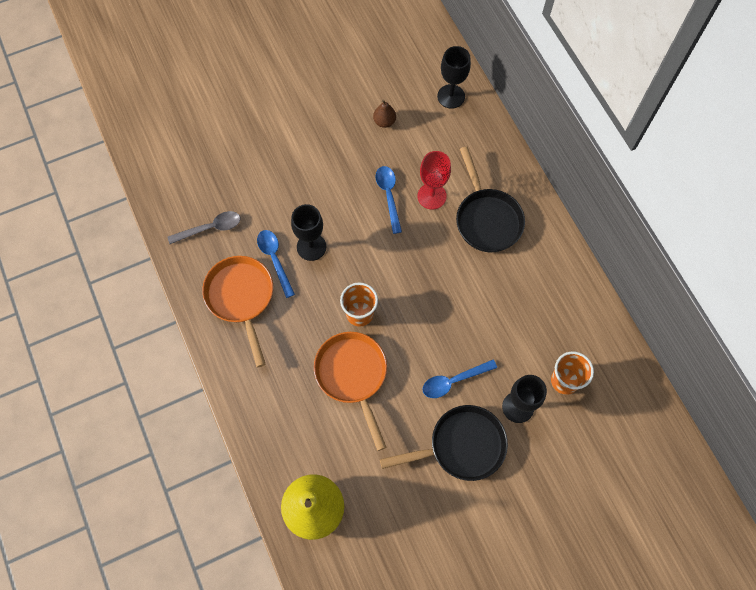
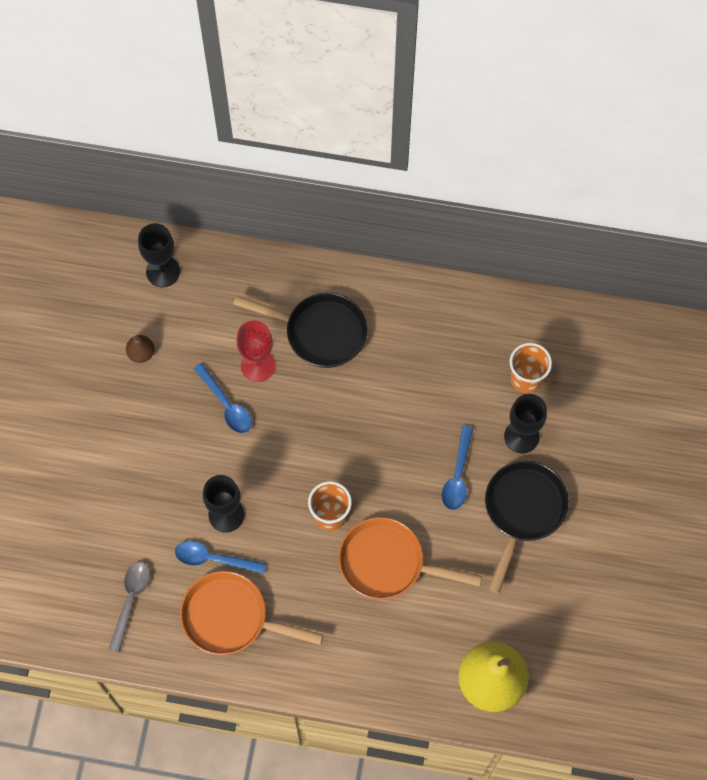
camera: 55 degrees left, 0 degrees up
(388, 195) = (226, 405): blue spoon -> blue spoon turned 150 degrees counterclockwise

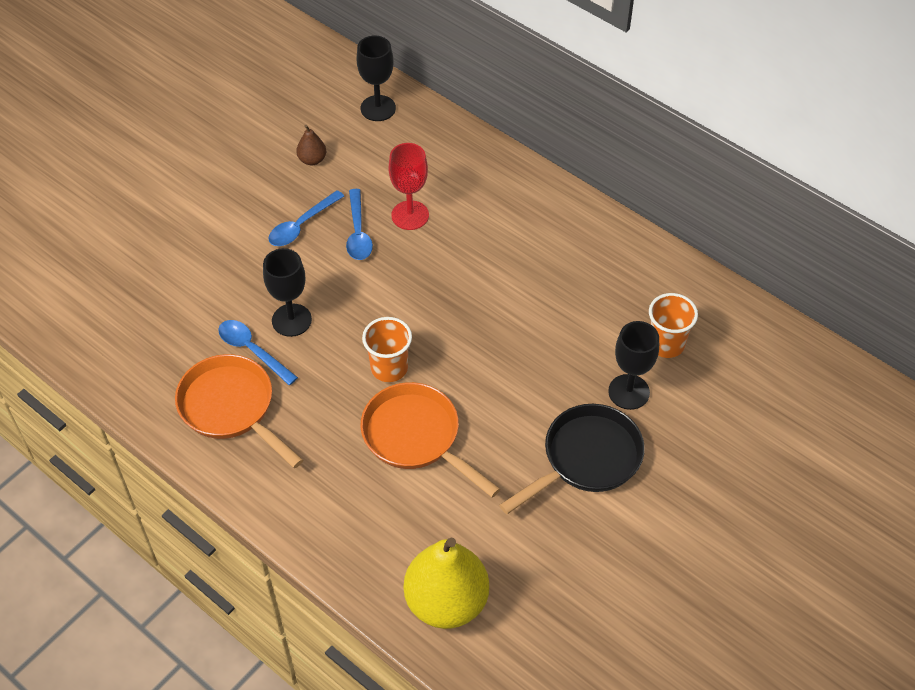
camera: 30 degrees right, 15 degrees down
(131, 600) = (152, 347): grey spoon -> none
(320, 332) = (487, 215): black pan -> none
(457, 475) = (539, 395): blue spoon -> blue spoon (301, 225)

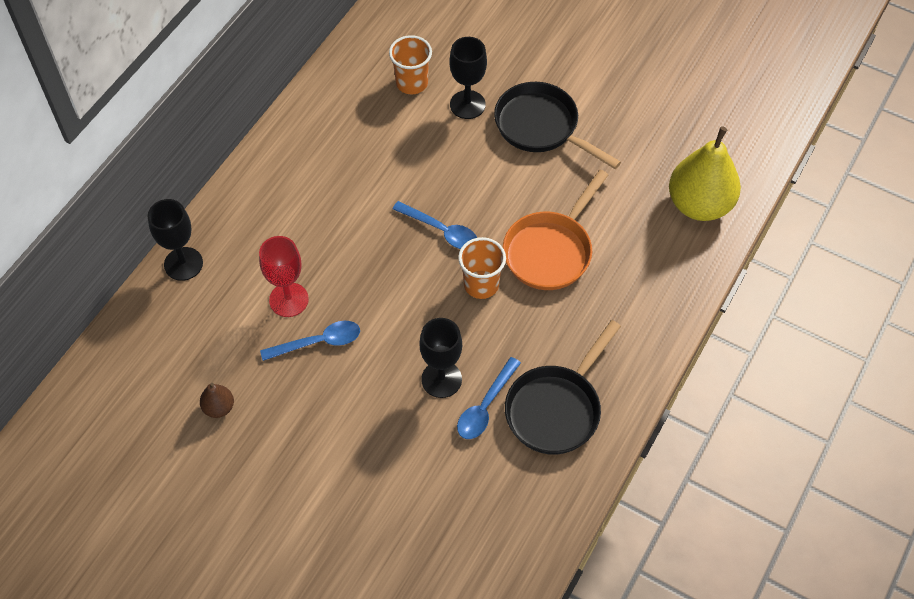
camera: 100 degrees left, 5 degrees up
(231, 408) = (556, 409): orange pan -> black pan
(301, 225) = (316, 398): blue spoon -> blue spoon (441, 231)
(378, 108) = (134, 357): black goblet -> black goblet (183, 264)

